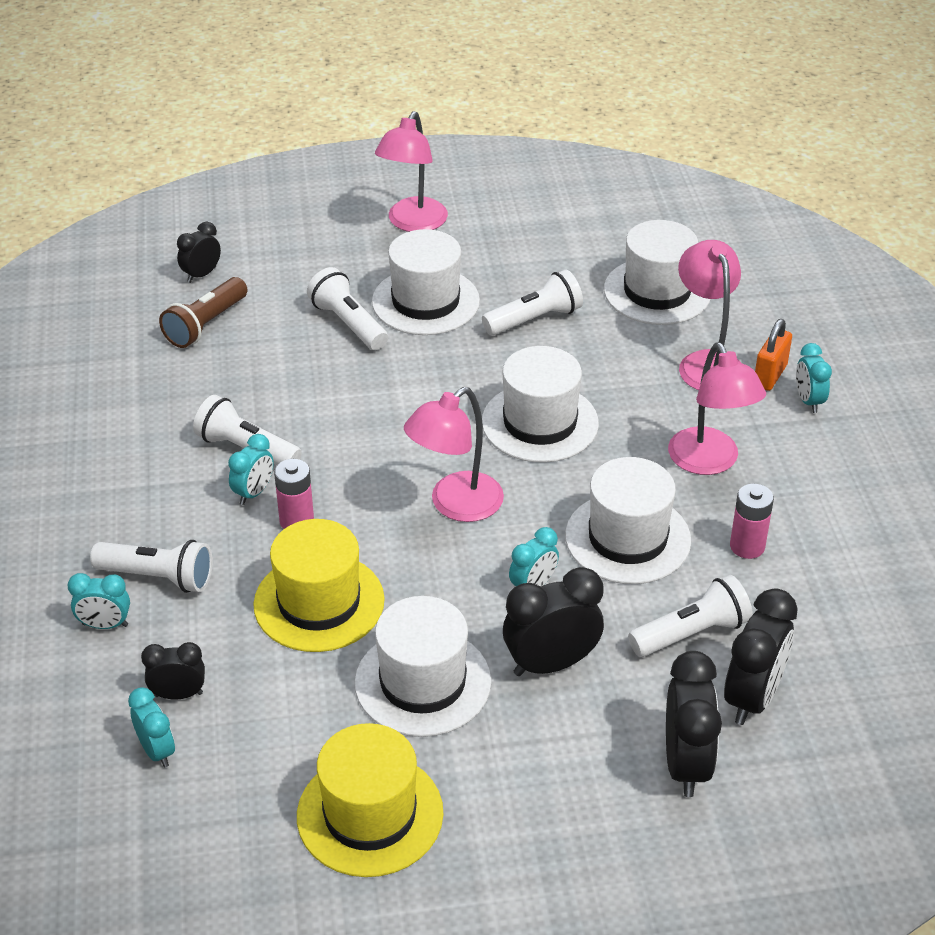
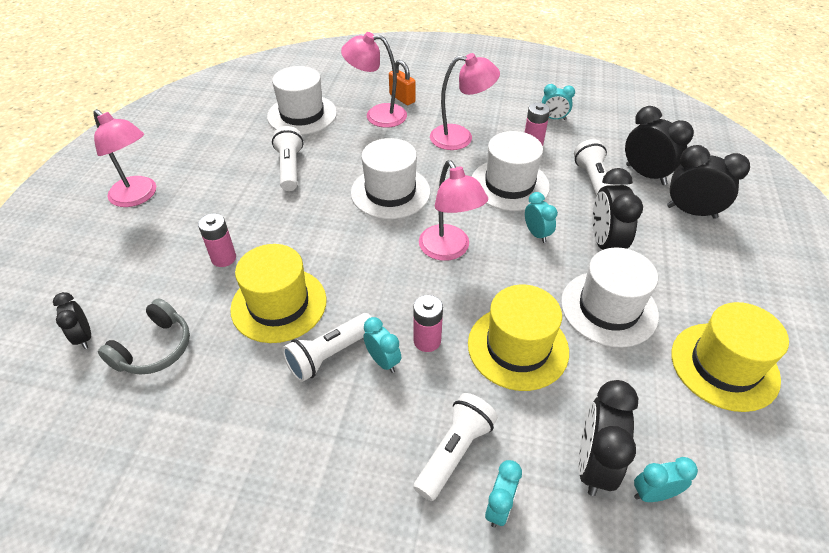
camera: 70 degrees left, 5 degrees up
(178, 694) = (593, 464): black clock -> black clock, size x1.70
(205, 325) = (154, 348): brown flashlight -> grey headphones
(300, 389) = (279, 304): none -> yellow hat
(348, 323) = (224, 258): white flashlight -> pink battery
(425, 301) = (231, 212): white hat -> none
(808, 401) = (430, 92): turquoise clock -> turquoise clock (553, 118)

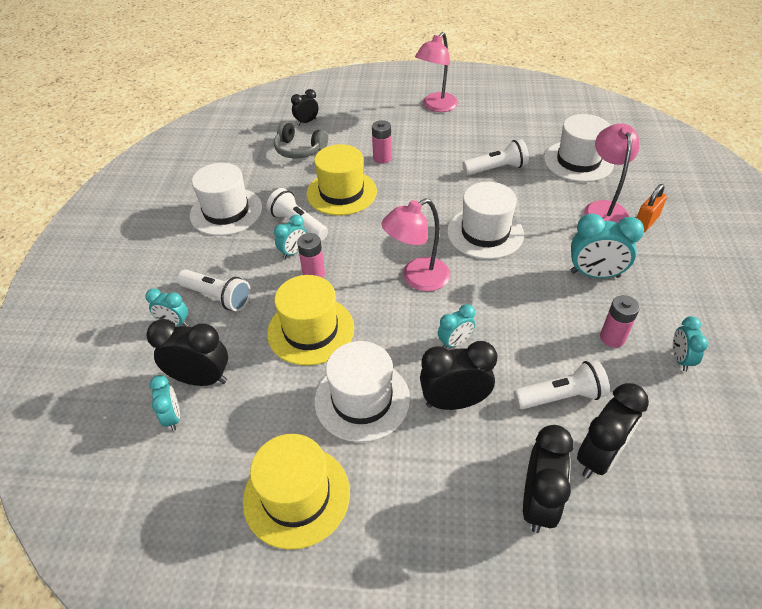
camera: 85 degrees right, 0 degrees up
(460, 138) = (594, 274): pink lamp -> turquoise clock
(509, 184) = (528, 319): white hat -> white hat (226, 211)

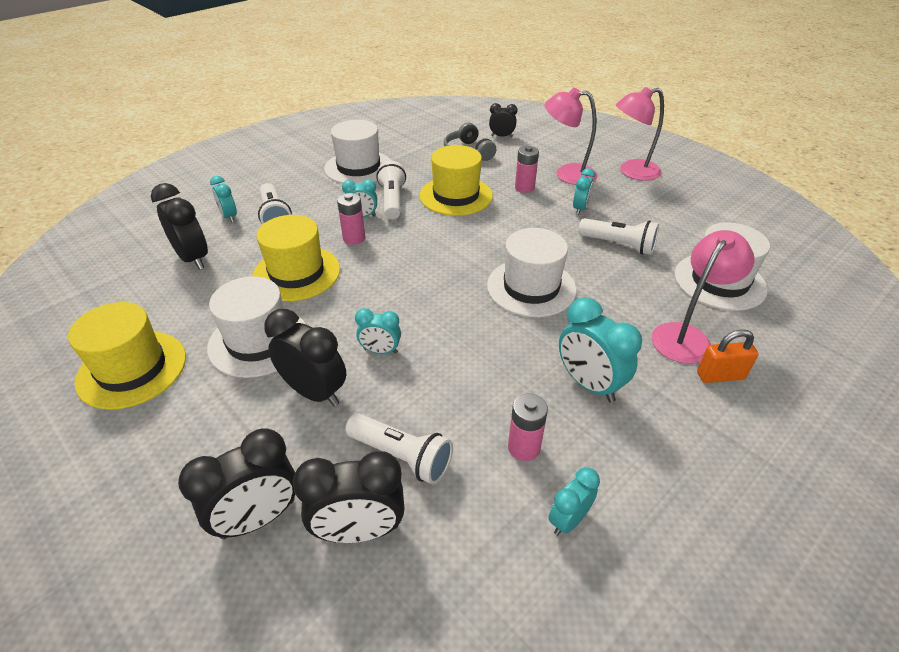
camera: 40 degrees right, 5 degrees down
(173, 417) = (147, 270): turquoise clock -> turquoise clock (580, 209)
(417, 278) = (422, 287): pink lamp -> pink lamp (567, 174)

